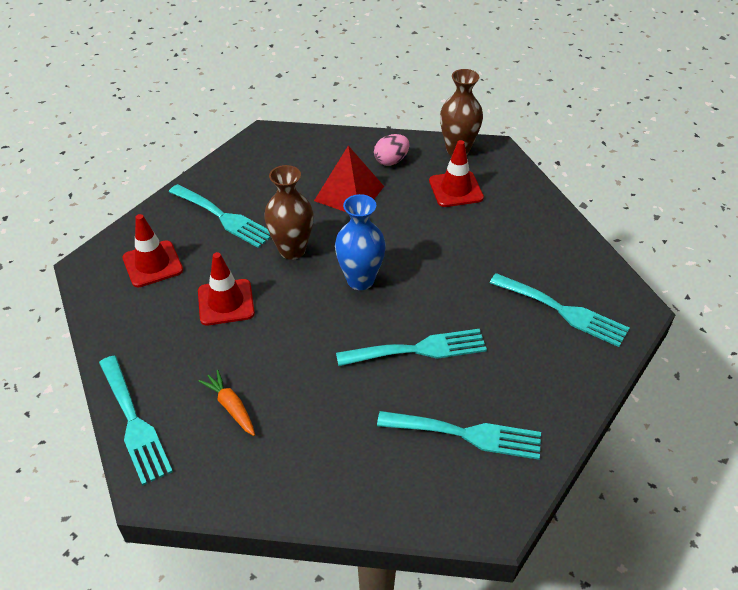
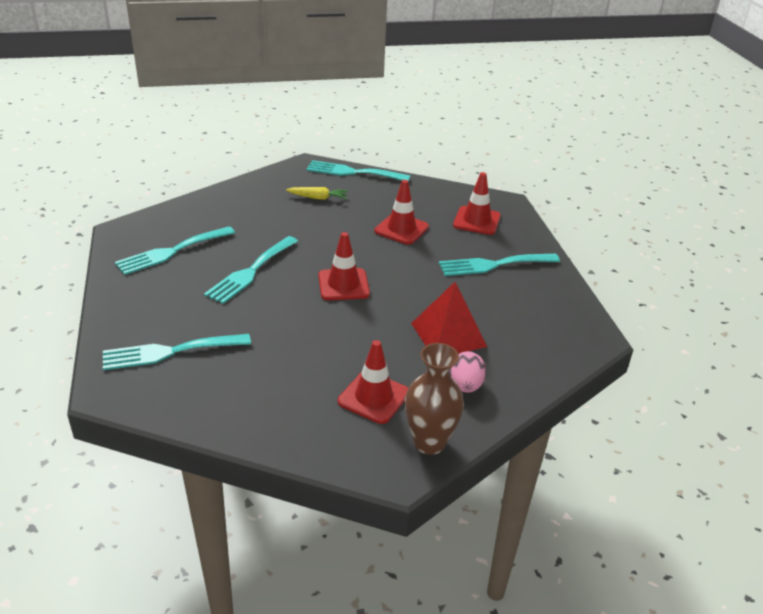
camera: 130 degrees right, 10 degrees down
(231, 407) = (318, 198): orange carrot -> yellow carrot
(292, 250) = (416, 274): brown vase -> none
(360, 280) = (343, 285): blue vase -> red traffic cone

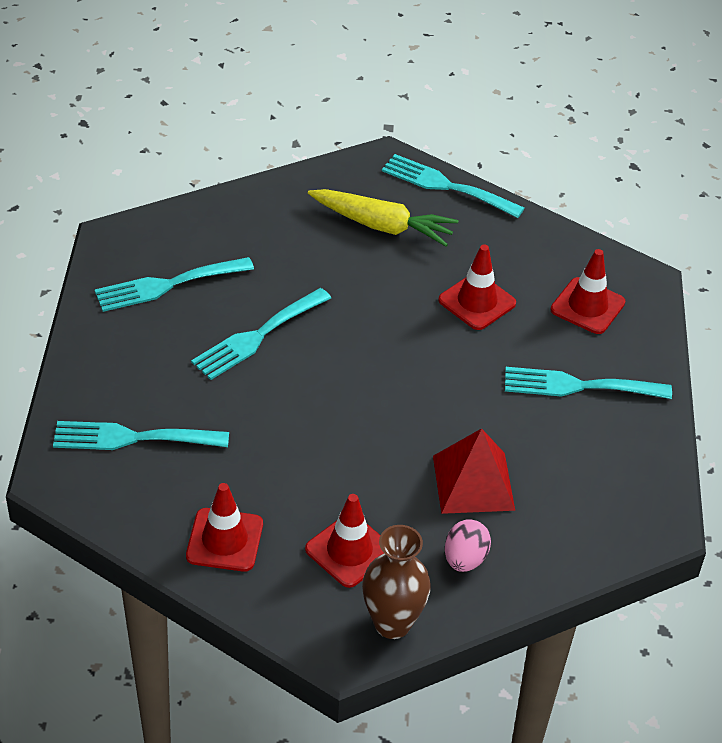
camera: 15 degrees right, 10 degrees up
(318, 198) = (381, 225): yellow carrot -> yellow carrot, size x1.78
(343, 285) = (368, 380): red traffic cone -> red traffic cone (224, 540)

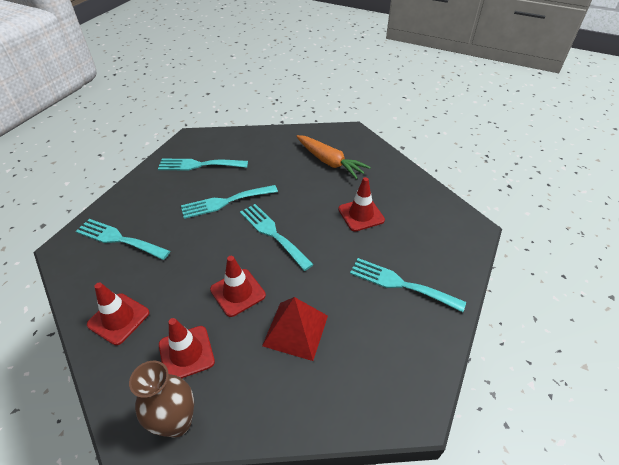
camera: 25 degrees right, 0 degrees up
(381, 225) = (329, 162): yellow carrot -> orange carrot
(446, 186) = (376, 150): turquoise fork -> turquoise fork (272, 233)
(465, 559) = (257, 387): pink egg -> none
(587, 306) = (429, 234): red traffic cone -> red traffic cone (238, 292)

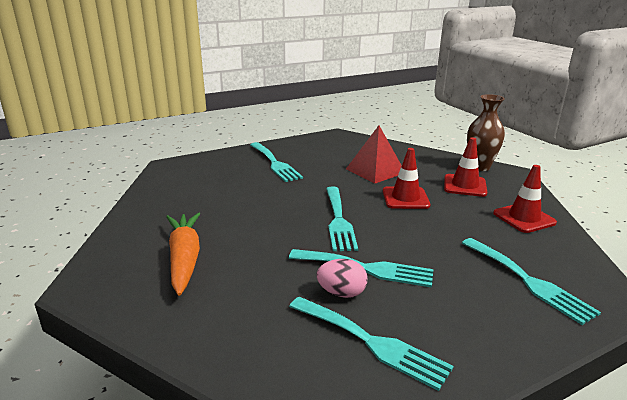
camera: 145 degrees left, 20 degrees down
(229, 181) = (341, 293): none -> pink egg
(361, 214) = (237, 202): red traffic cone -> none

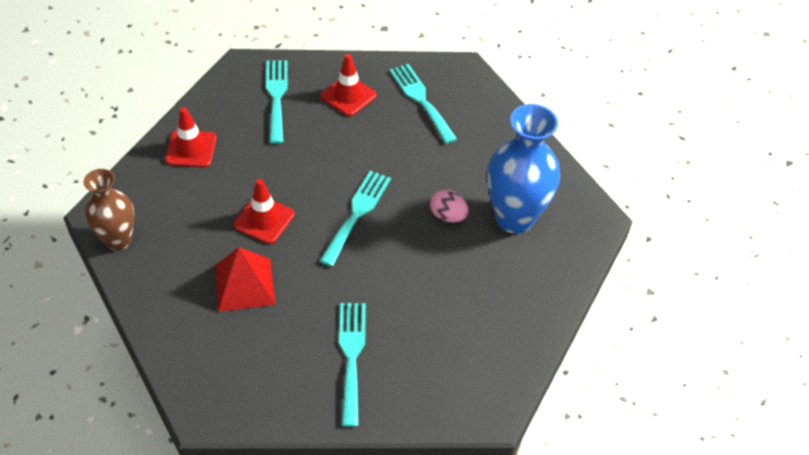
camera: 155 degrees left, 25 degrees up
(184, 259) = (514, 218): orange carrot -> blue vase
(341, 293) = (413, 139): pink egg -> pink egg (448, 216)
(367, 268) = (378, 151): turquoise fork -> none
(465, 186) = (181, 214): red traffic cone -> red traffic cone (348, 96)

